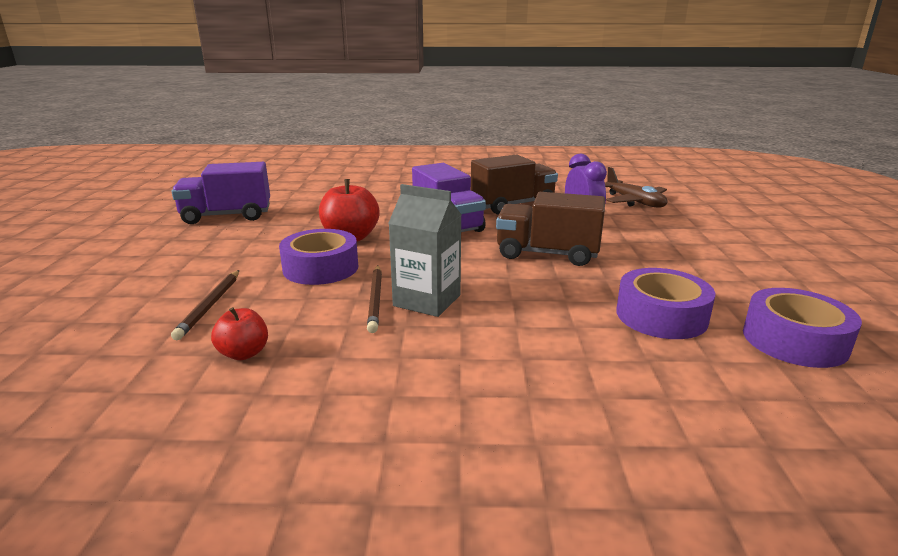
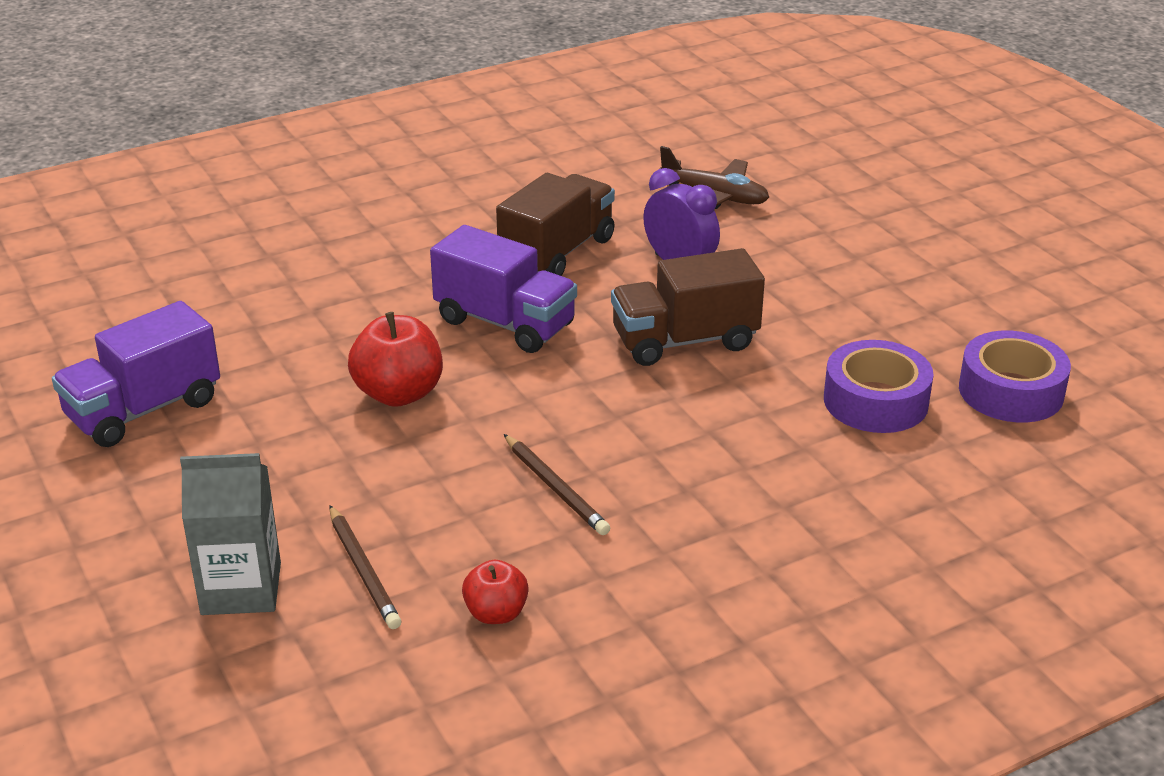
camera: 30 degrees left, 10 degrees up
(321, 268) = (426, 462): purple tape -> none
(427, 300) = (616, 467): grey carton -> grey carton (241, 588)

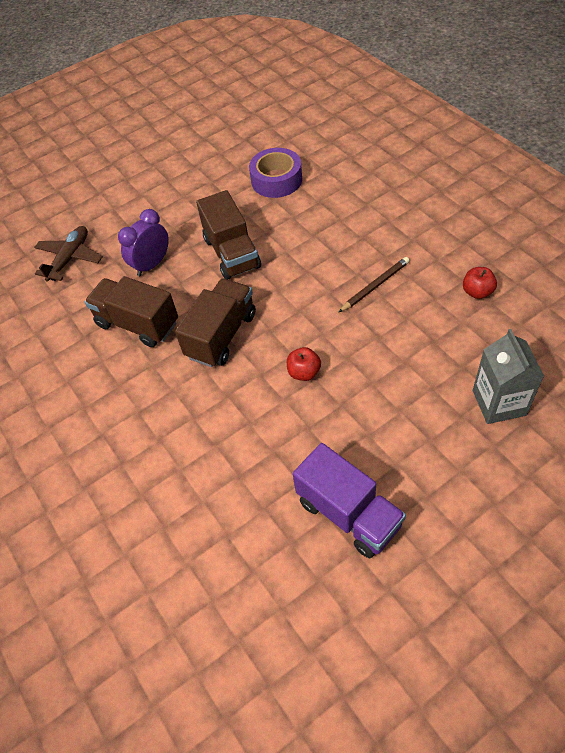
camera: 90 degrees left, 20 degrees up
(363, 570) = (465, 351): brown pencil -> none
(399, 393) = (304, 372): red apple -> red apple, size x0.60
(505, 323) = (221, 335): purple truck -> brown truck
(1011, 391) = (261, 139): purple tape -> none

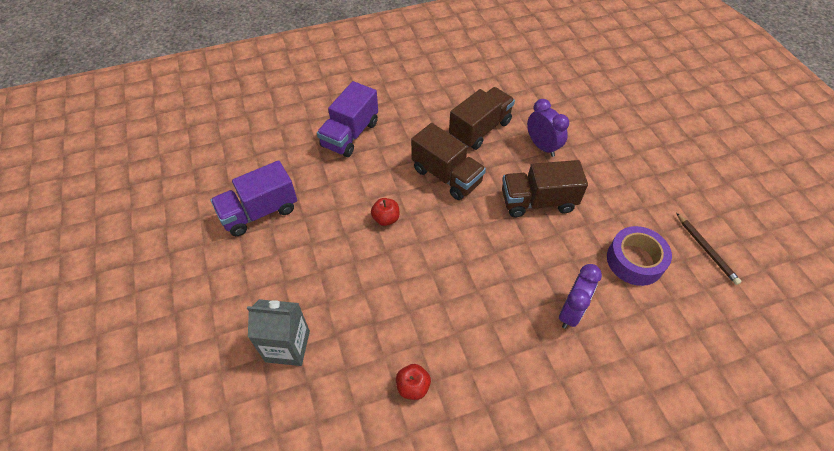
camera: 100 degrees right, 0 degrees up
(70, 258) = (566, 99): brown plane -> none
(180, 459) = (350, 134): none -> purple truck
(348, 209) = (571, 312): none -> purple clock
(375, 286) = (456, 299): brown pencil -> brown pencil (706, 250)

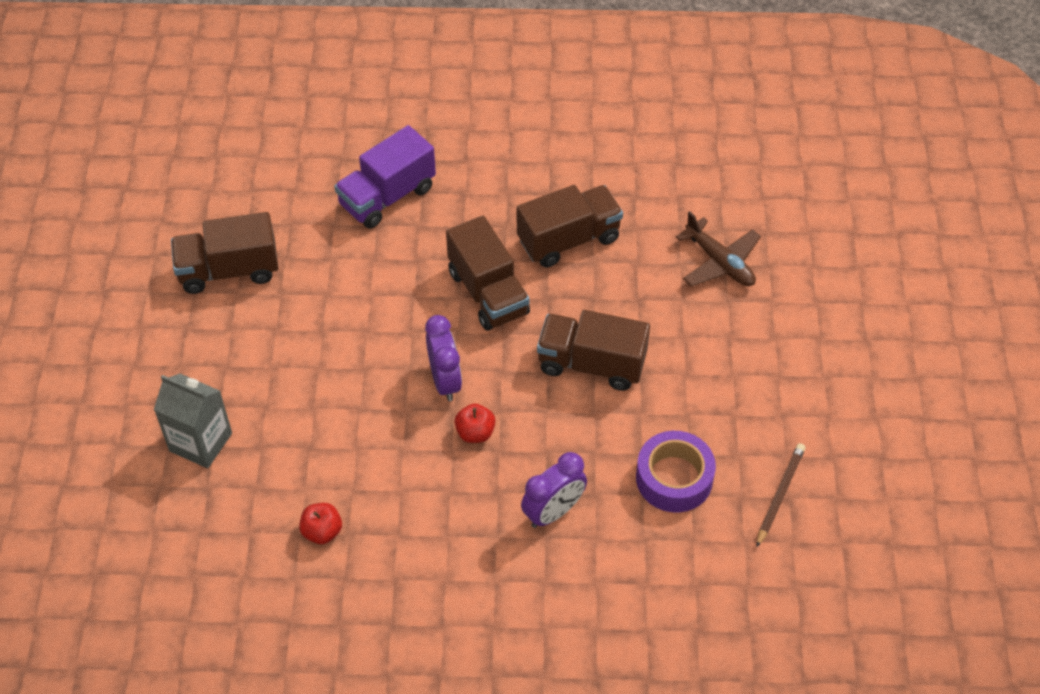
camera: 20 degrees right, 0 degrees up
(259, 212) = (229, 270): purple truck -> brown truck
(386, 219) = (382, 326): red apple -> red apple (475, 433)
(542, 146) = (642, 289): purple clock -> purple clock (445, 381)
(578, 118) = (719, 262): none -> brown plane
(706, 250) = (780, 495): brown pencil -> brown pencil turned 150 degrees counterclockwise

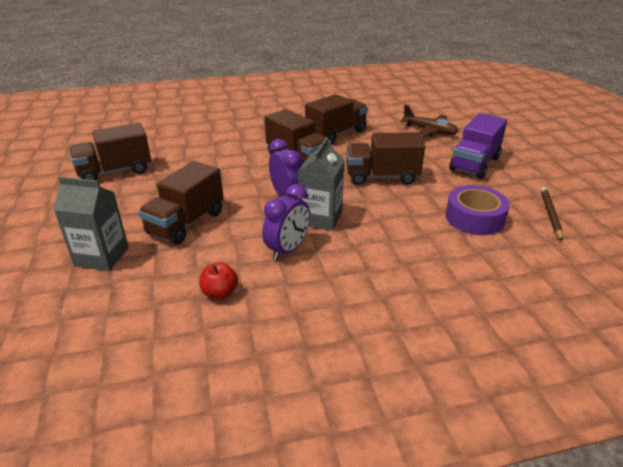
camera: 15 degrees left, 20 degrees down
(306, 403) = (186, 223): none -> brown truck
(387, 196) = (216, 132): purple truck -> purple truck (474, 164)
(475, 433) = (320, 218): red apple -> grey carton
(553, 512) = (402, 249): purple clock -> purple clock (288, 250)

